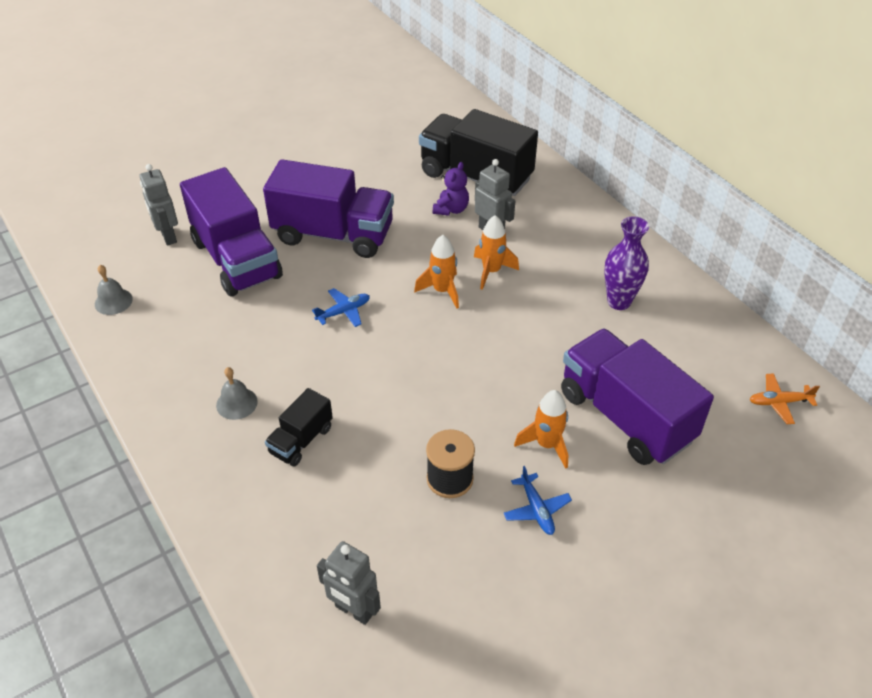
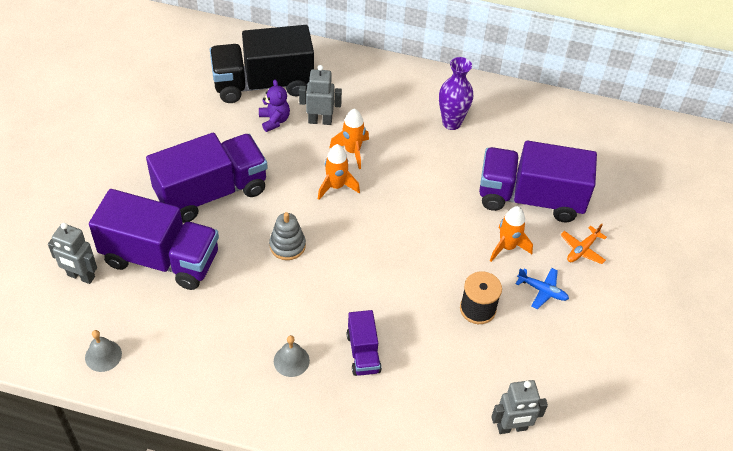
camera: 45 degrees left, 5 degrees up
(301, 440) = (363, 353): black truck -> purple truck
(344, 312) = (287, 246): blue plane -> grey stacking toy
(779, 402) = (597, 133): orange plane -> orange plane (582, 250)

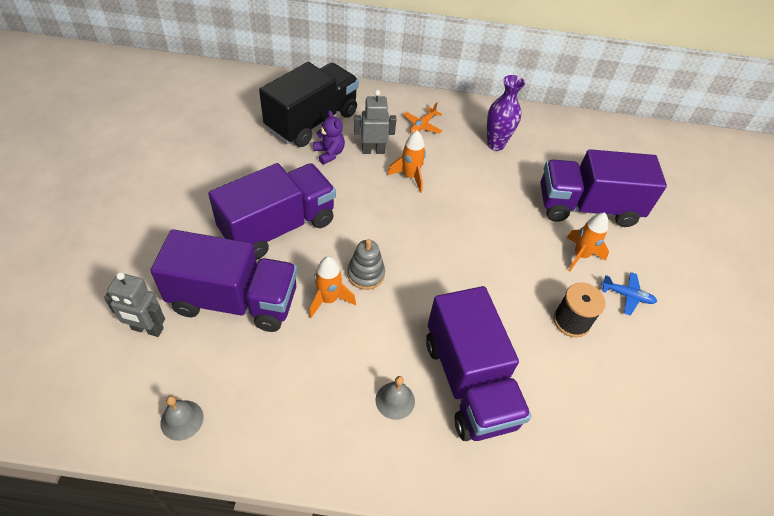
camera: 10 degrees left, 0 degrees up
(263, 84) = (312, 121): black truck -> black truck turned 150 degrees clockwise
(336, 186) = (402, 211): orange rocket -> orange rocket (328, 299)
(363, 353) = (469, 382): purple truck -> purple truck, size x2.04
(512, 427) = (645, 449): grey robot -> none
(582, 250) = (650, 252): orange plane -> orange plane (422, 125)

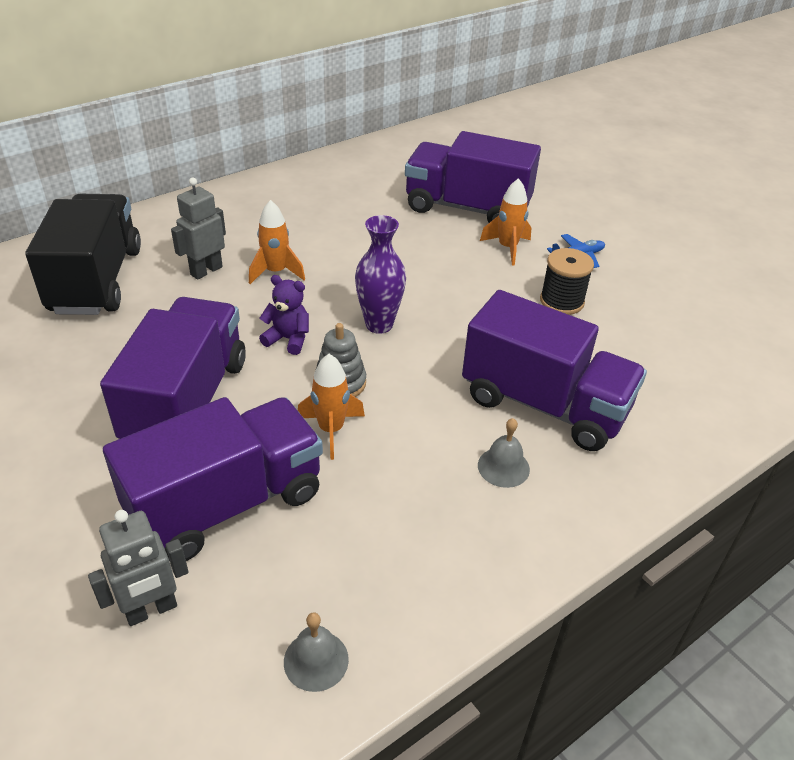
camera: 40 degrees left, 10 degrees down
(329, 153) = (158, 299): purple teddy bear -> purple teddy bear (288, 339)
(422, 125) = (231, 221): orange plane -> none
(495, 144) = (326, 201): purple vase -> purple vase (379, 325)
(587, 207) = (467, 208): purple truck -> purple truck turned 60 degrees clockwise

